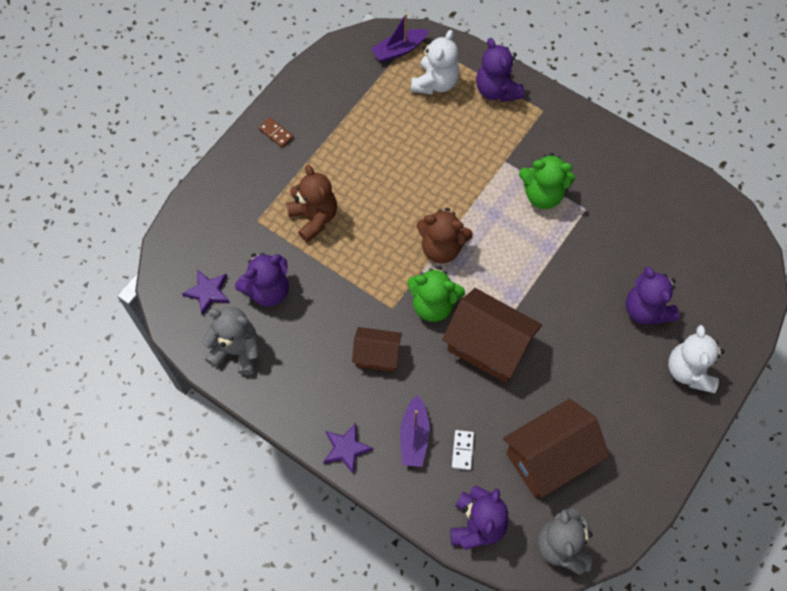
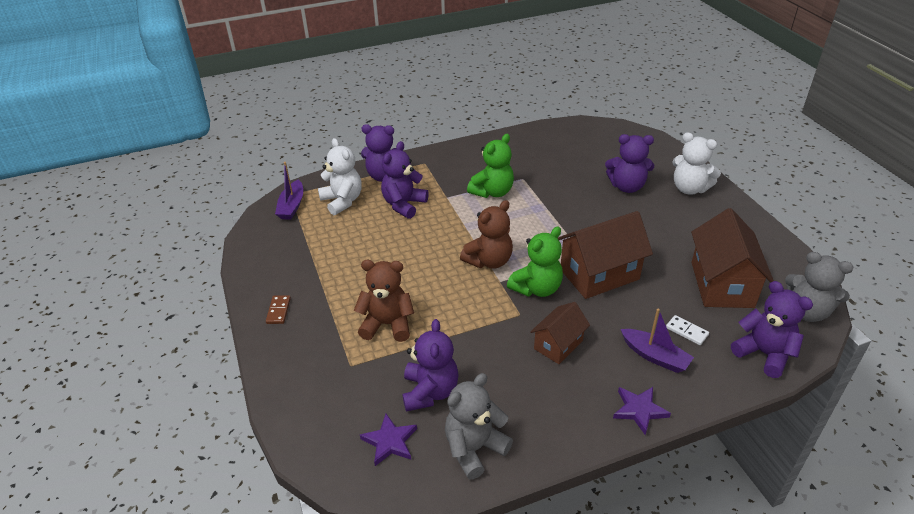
camera: 55 degrees left, 25 degrees down
(276, 133) = (278, 311): brown domino -> brown domino turned 75 degrees counterclockwise
(467, 134) = (404, 205): none -> purple teddy bear

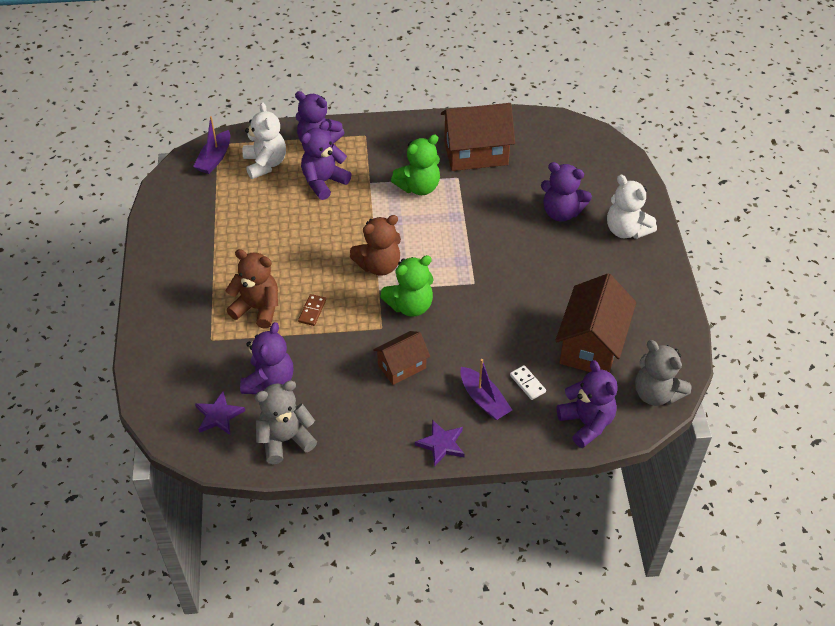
camera: 15 degrees right, 10 degrees up
(278, 311) = (167, 271): brown domino -> brown domino (312, 311)
(599, 274) = (477, 305): brown house -> brown house (476, 153)

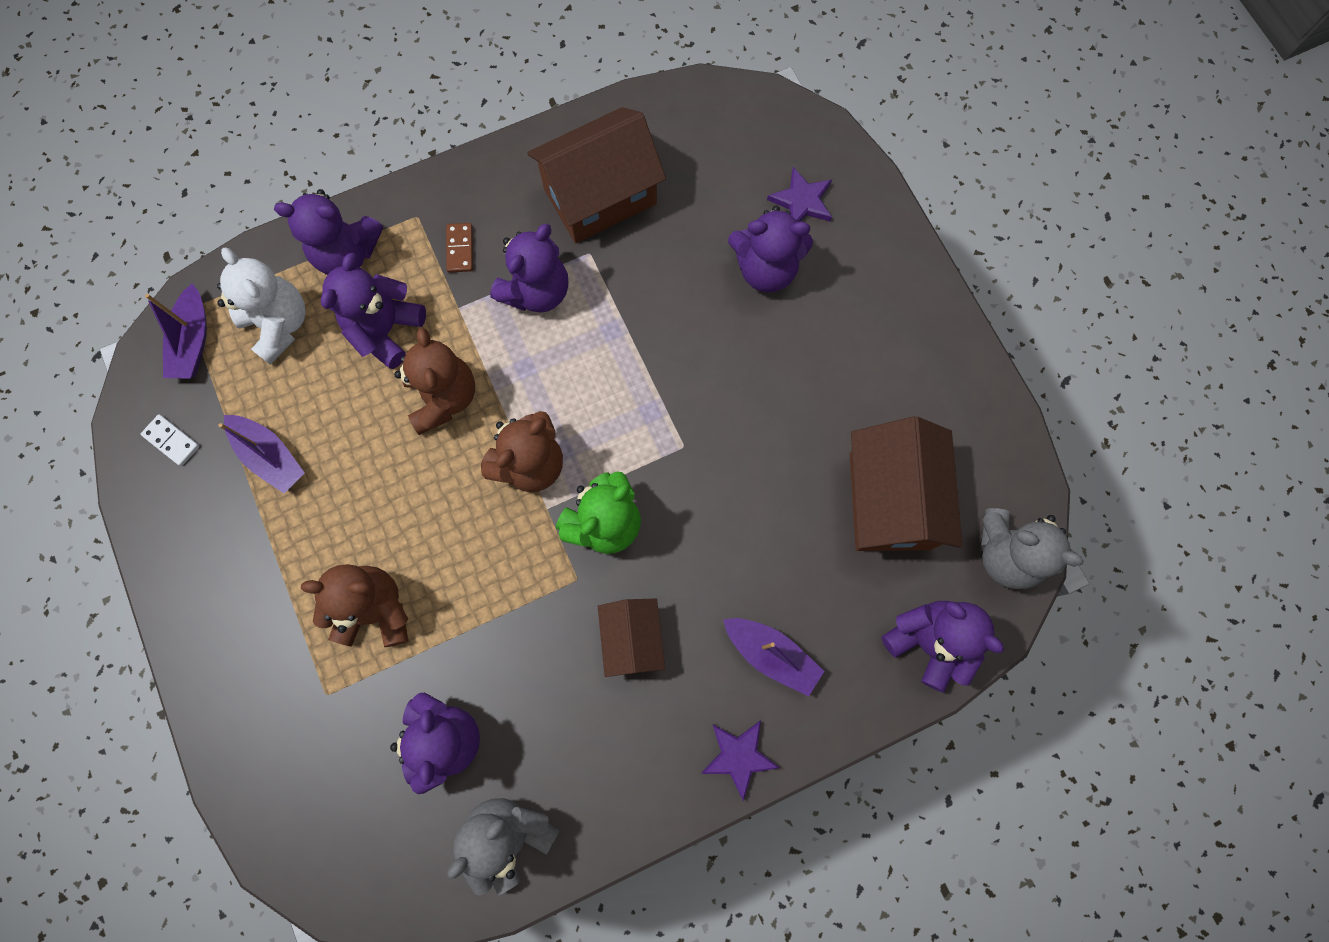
camera: 20 degrees left, 25 degrees up
(219, 416) = (393, 830): purple star -> purple star (802, 201)
(232, 221) = (270, 456): none -> purple boat
(312, 311) = (461, 585): brown domino -> brown domino (460, 249)
(342, 221) = (444, 397): none -> brown teddy bear
(402, 366) = (632, 639): brown house -> brown house turned 45 degrees counterclockwise
(419, 187) = (536, 291): green teddy bear -> purple teddy bear
(527, 383) = (823, 603): white domino -> white domino (171, 441)
(626, 230) = (870, 271): white teddy bear -> none

